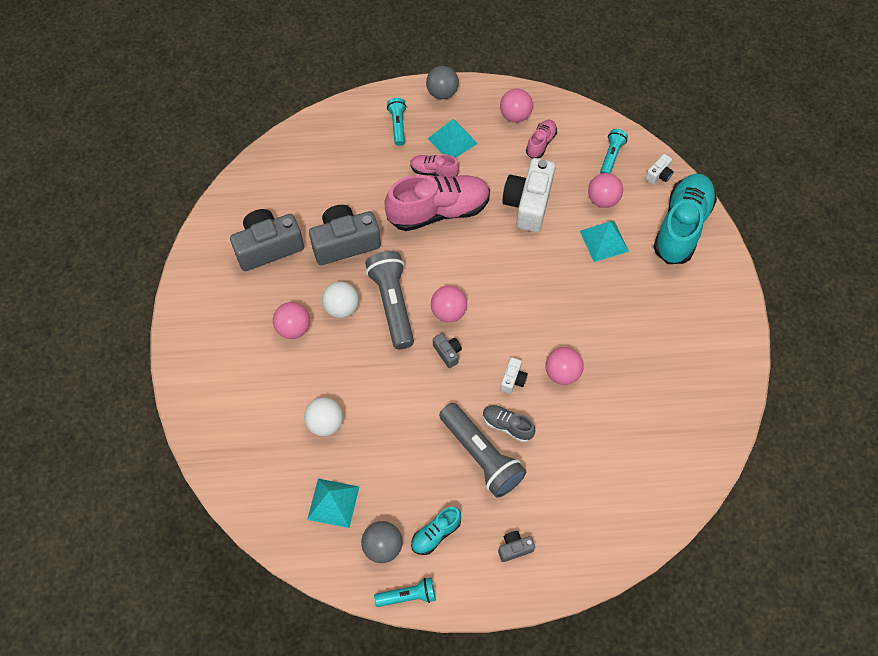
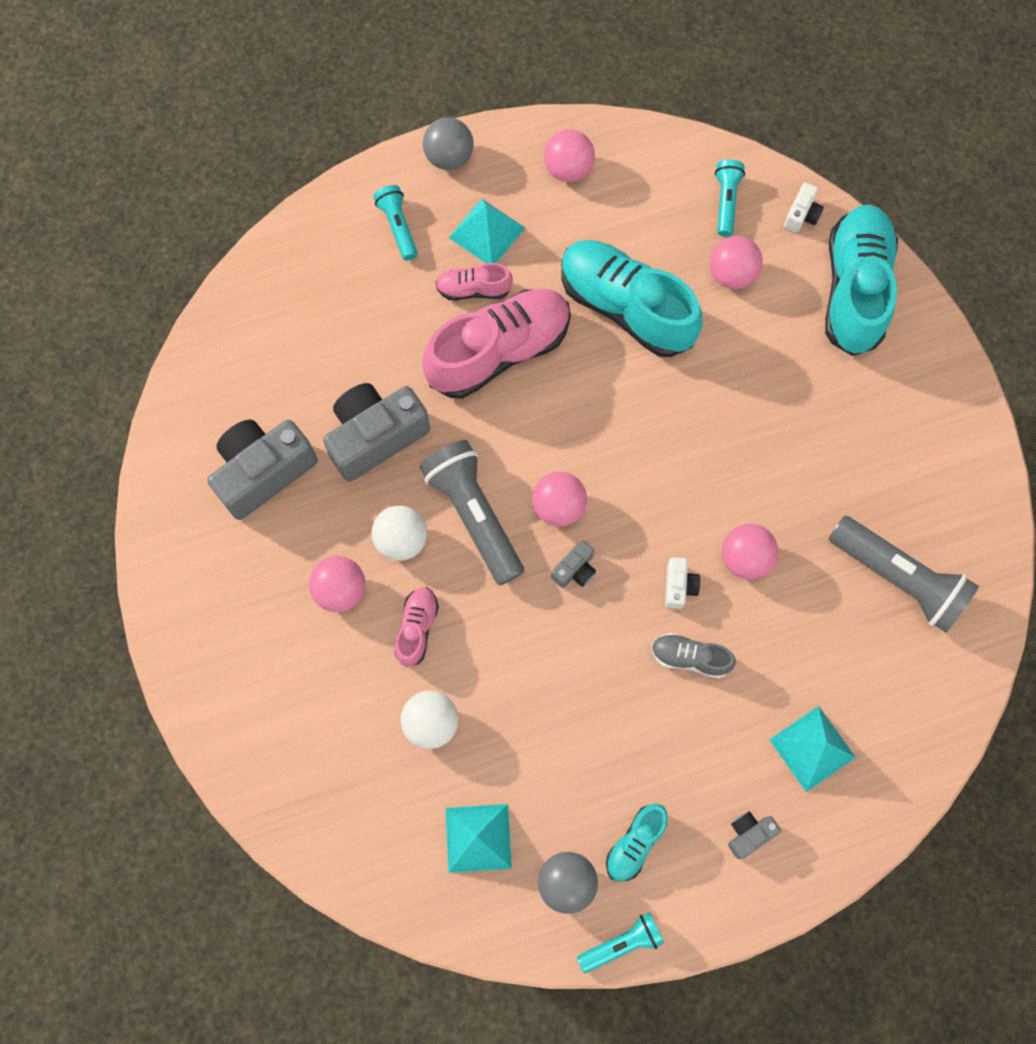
camera: 15 degrees left, 10 degrees up
(447, 353) = (575, 570): grey camera -> grey camera turned 90 degrees clockwise
(481, 455) = (665, 712): grey flashlight -> grey flashlight (898, 578)
(528, 204) = (626, 307): white camera -> turquoise shoe
(540, 143) = (618, 205): pink shoe -> pink shoe (417, 628)
(604, 241) = (750, 339): turquoise pyramid -> turquoise pyramid (812, 748)

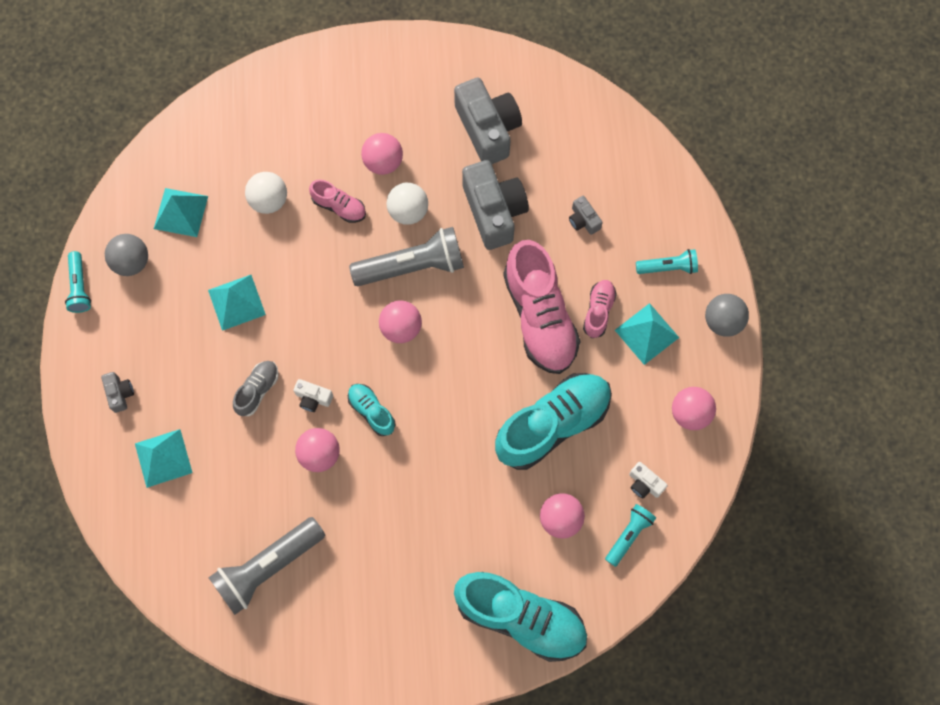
camera: 105 degrees right, 0 degrees up
(575, 570) = (349, 327): grey camera -> grey camera (583, 220)
(583, 721) = (236, 302): none -> turquoise pyramid
(635, 843) = (141, 314): turquoise shoe -> turquoise shoe (372, 411)
(726, 202) = (629, 535): turquoise flashlight -> turquoise flashlight turned 75 degrees counterclockwise
(801, 215) = (601, 596): white camera -> white camera (644, 484)

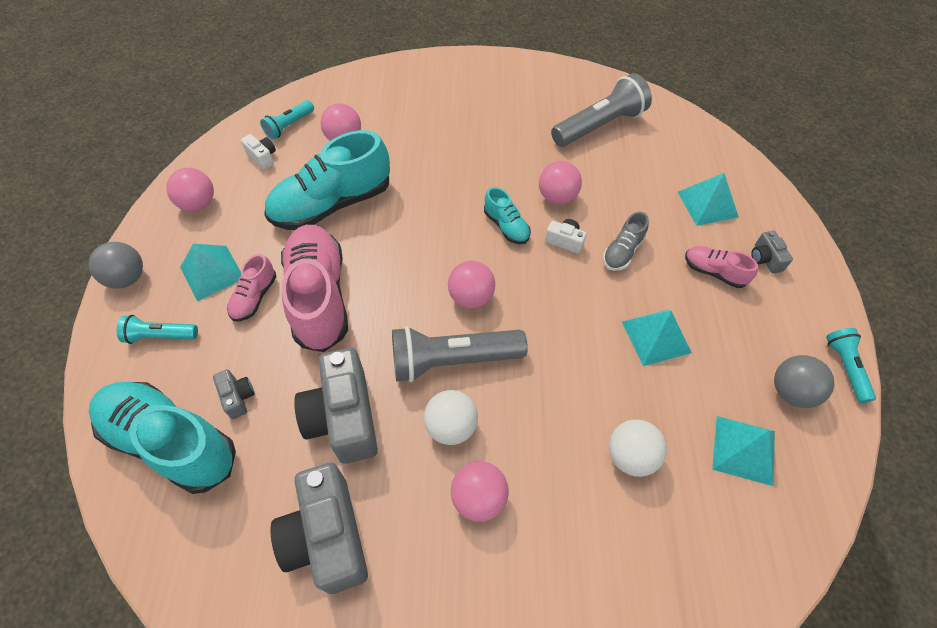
camera: 175 degrees left, 15 degrees down
(339, 206) = (539, 440): pink shoe -> pink shoe (714, 272)
(520, 618) = (393, 85): turquoise shoe -> turquoise shoe (172, 442)

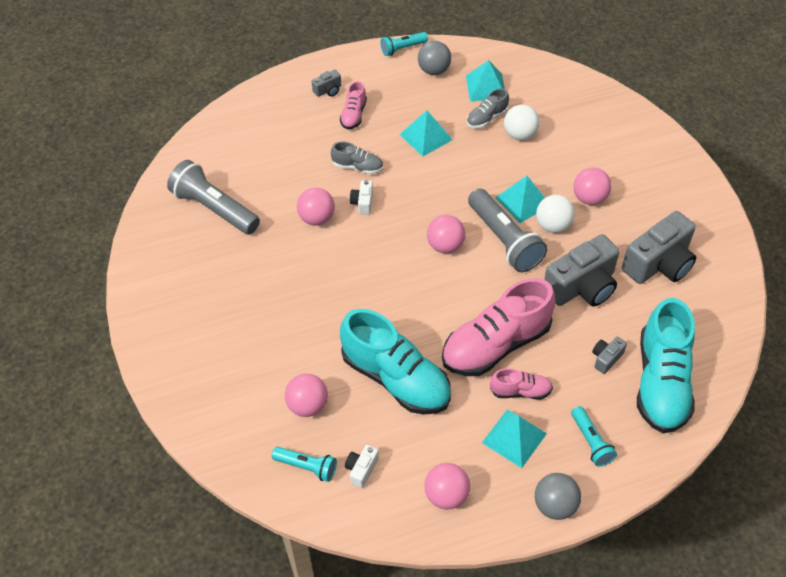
camera: 110 degrees left, 5 degrees down
(506, 226) = (364, 243): turquoise shoe -> none
(675, 424) = (487, 118): none -> grey shoe
(707, 204) = (285, 126): turquoise pyramid -> turquoise pyramid (523, 201)

